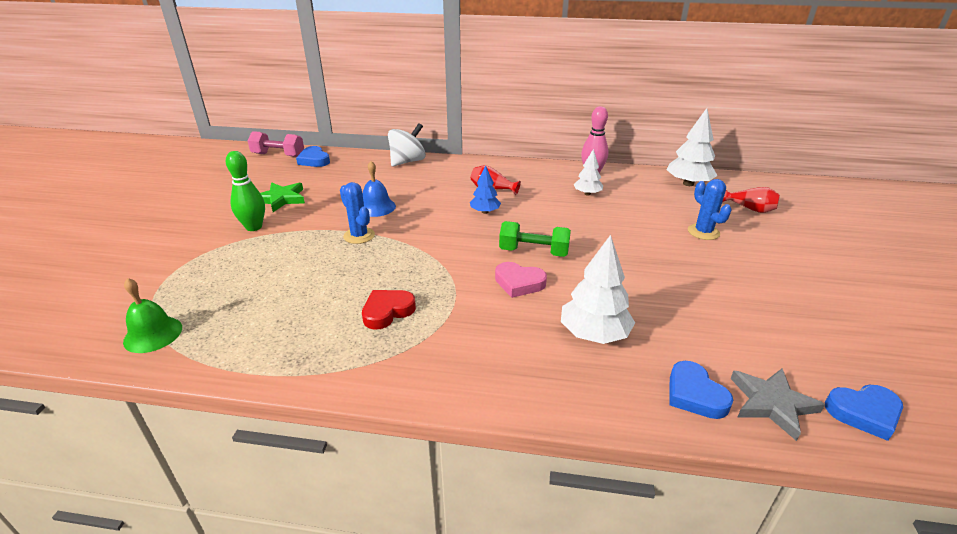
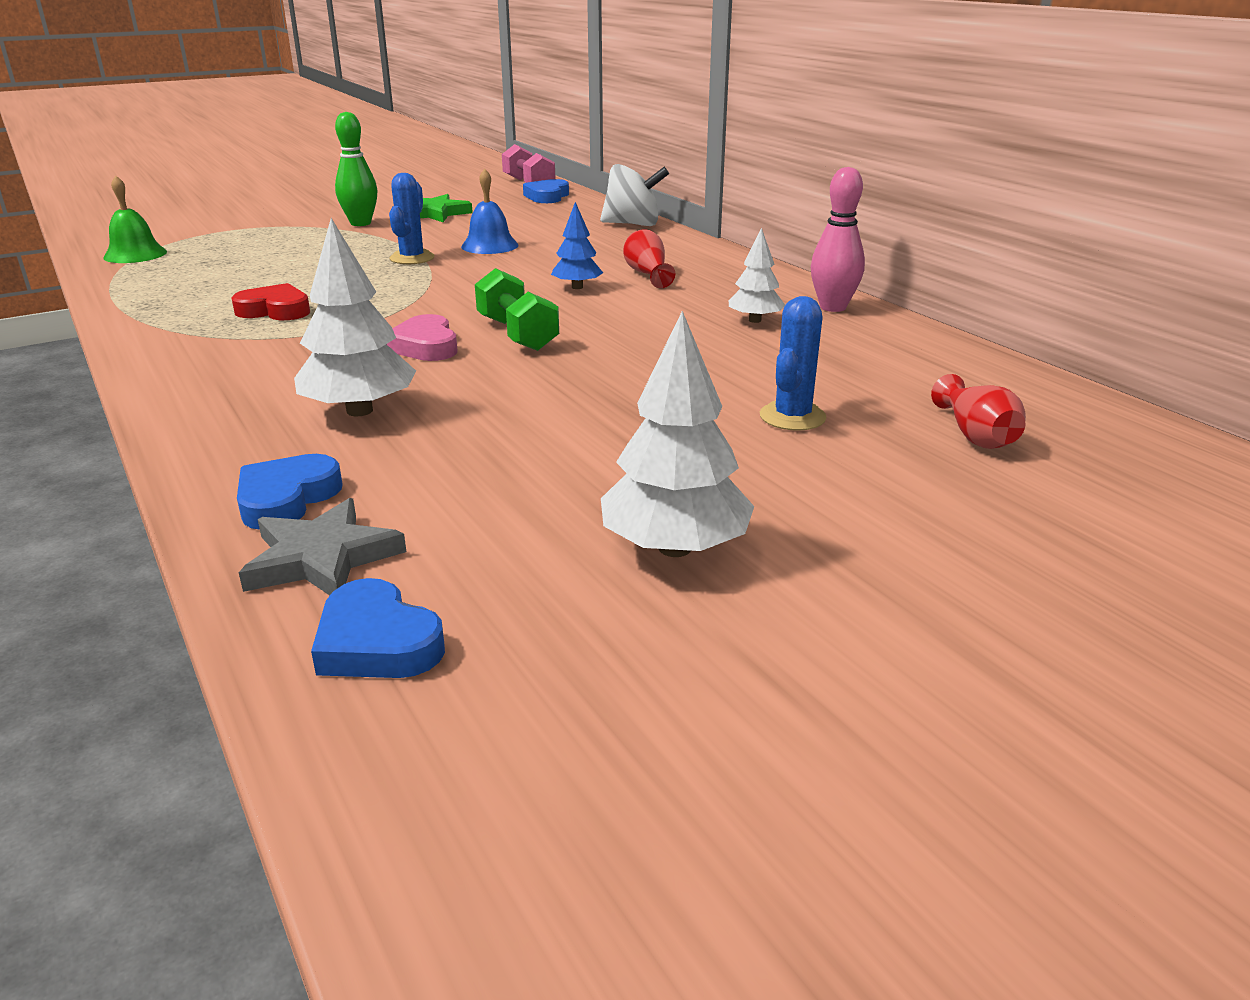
camera: 50 degrees right, 5 degrees down
(688, 184) = (961, 371): white tree -> white tree (675, 548)

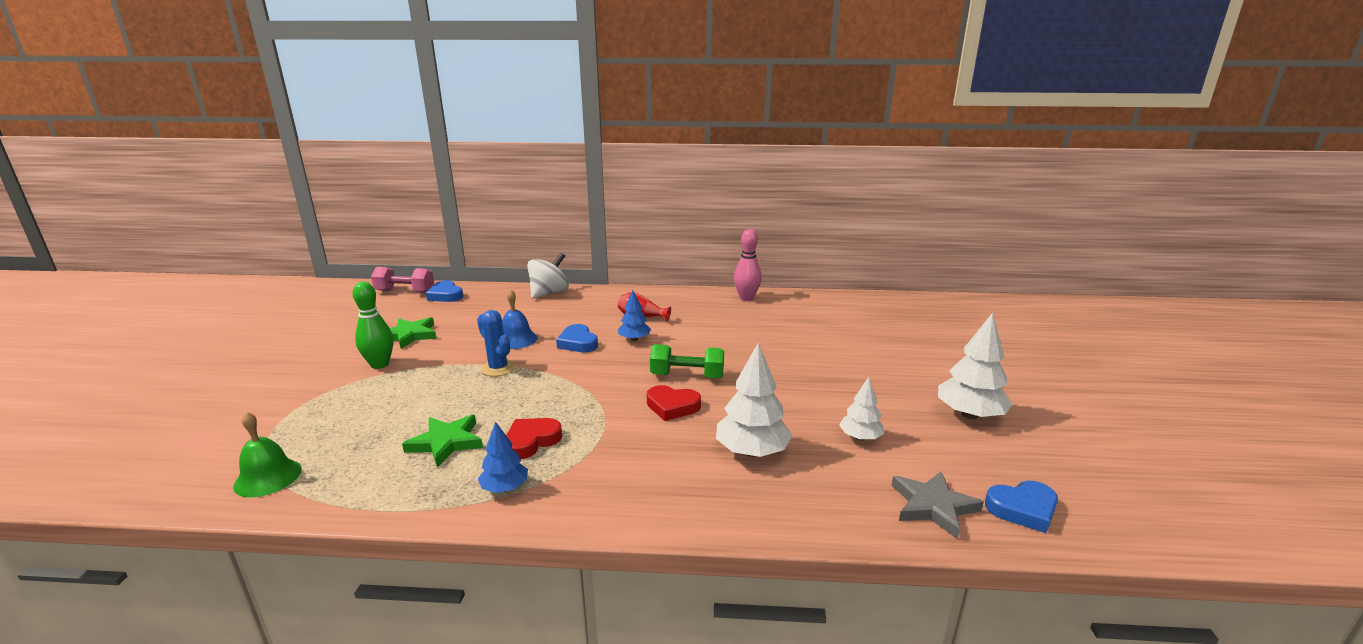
camera: 55 degrees left, 5 degrees down
(178, 325) = (505, 488): none -> blue tree
(240, 284) = (446, 442): none -> green star
(287, 499) = (856, 502): blue heart -> blue heart (578, 343)
(425, 346) = (672, 406): pink heart -> red heart
(754, 320) = (742, 318): white tree -> white tree (860, 437)
(792, 417) = (862, 350): blue cactus -> none
(975, 435) = (908, 326): red vase -> none

